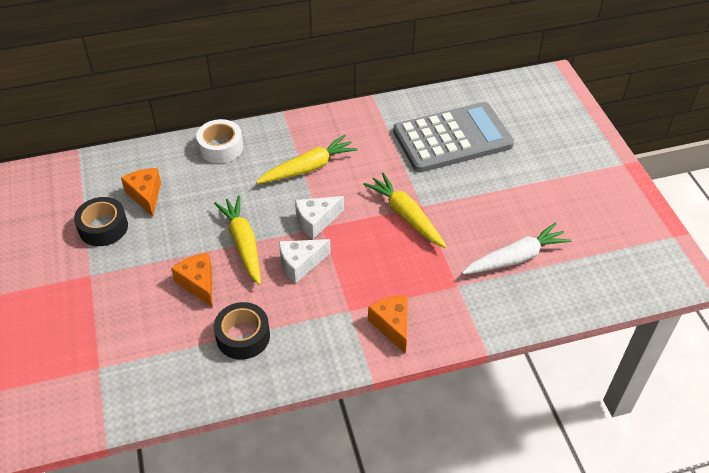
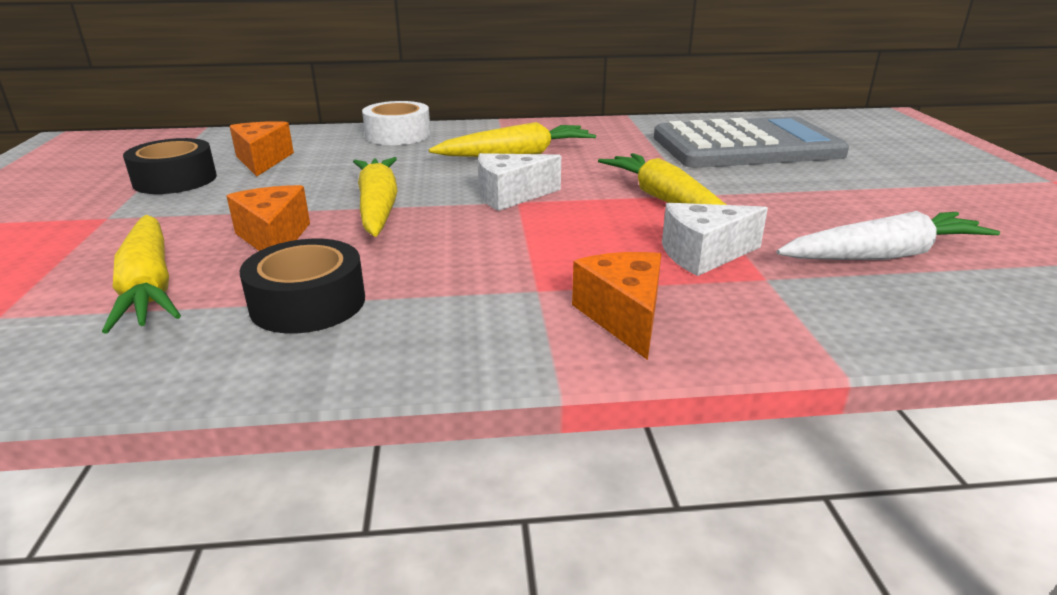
camera: 10 degrees right, 20 degrees down
(157, 334) = (149, 286): none -> yellow carrot
(300, 264) = (465, 232): white cheese -> white cheese (703, 255)

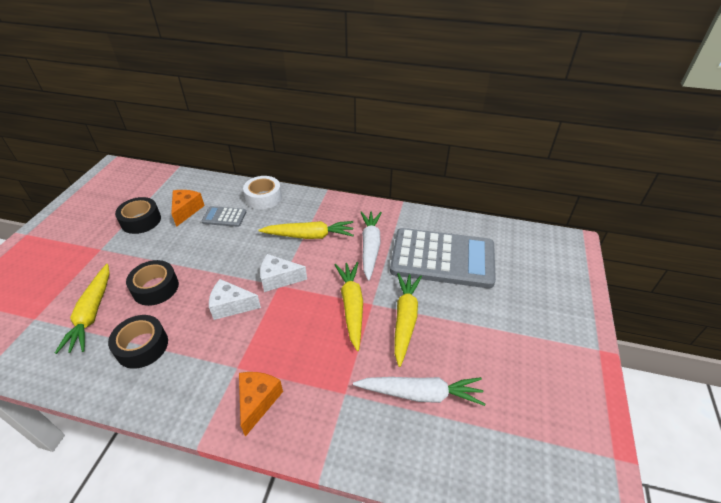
camera: 20 degrees right, 15 degrees up
(274, 238) = (155, 288): orange cheese -> black tape
(344, 158) = (224, 217): none -> grey calculator
(378, 207) = (212, 272): yellow carrot -> yellow carrot (405, 319)
(627, 152) = (370, 247): none -> white carrot
(703, 255) = (331, 363): white cheese -> white cheese (231, 306)

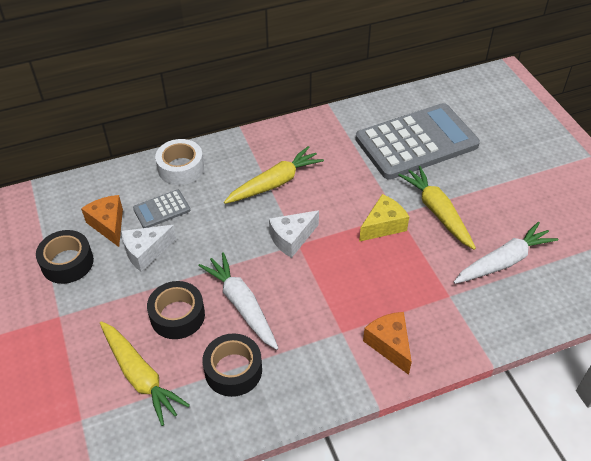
camera: 35 degrees left, 5 degrees up
(231, 306) = (275, 287): white cheese -> white cheese (146, 252)
(352, 306) = (383, 226): yellow carrot -> yellow cheese
(370, 247) = (344, 164): white carrot -> white carrot (241, 305)

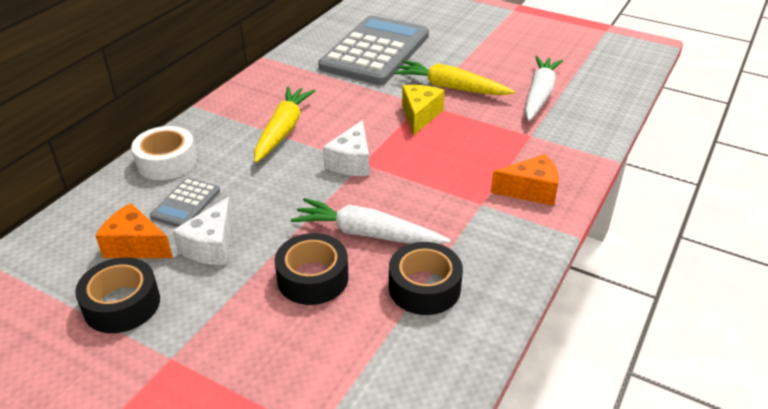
camera: 40 degrees left, 10 degrees down
(140, 376) = (336, 351): yellow carrot -> none
(389, 345) = (530, 190): orange cheese -> orange cheese turned 150 degrees clockwise

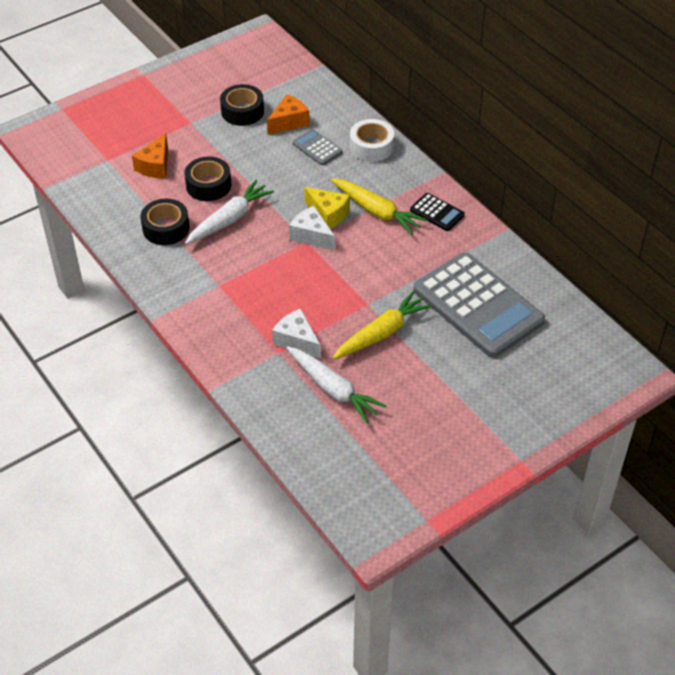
camera: 115 degrees right, 10 degrees up
(211, 246) = (267, 151): white cheese -> white cheese (297, 341)
(263, 95) = (437, 212): none -> black calculator
(420, 116) = (349, 295): yellow cheese -> yellow cheese (328, 214)
(530, 190) = (213, 318): orange cheese -> orange cheese (155, 166)

